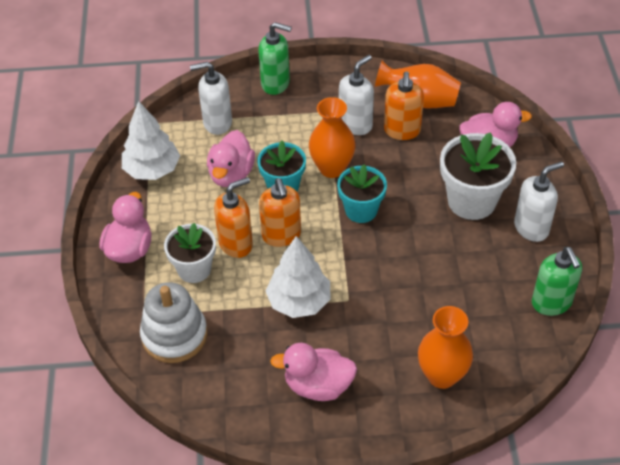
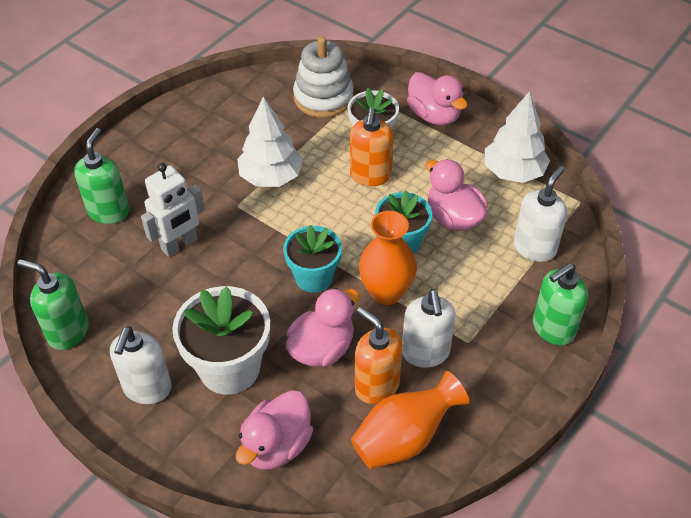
camera: 130 degrees right, 0 degrees up
(281, 235) = (347, 207): orange soap dispenser -> none
(318, 386) = (191, 142): pink duck -> pink duck (322, 348)
(419, 303) = (180, 245): none -> white robot
(442, 375) = (109, 211): orange vase -> green soap dispenser

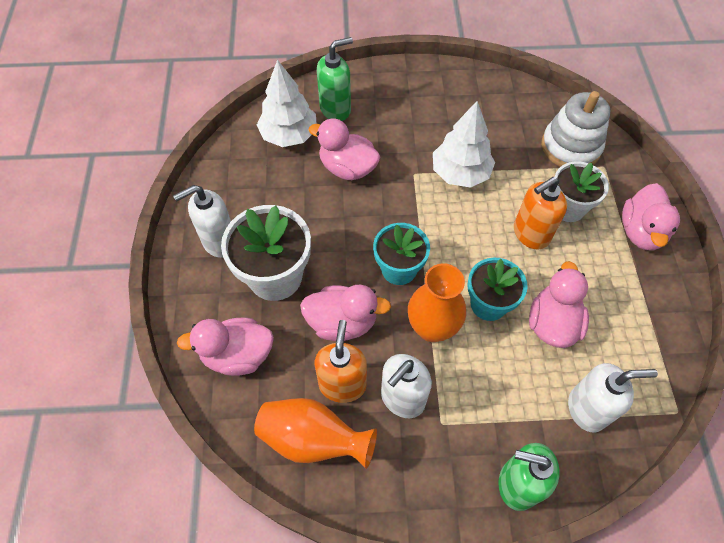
camera: 50 degrees right, 10 degrees up
(68, 332) = (224, 165): green soap dispenser -> none
(180, 245) = (347, 168): white robot -> pink duck
(513, 172) = (650, 334): white tree -> white tree (289, 135)

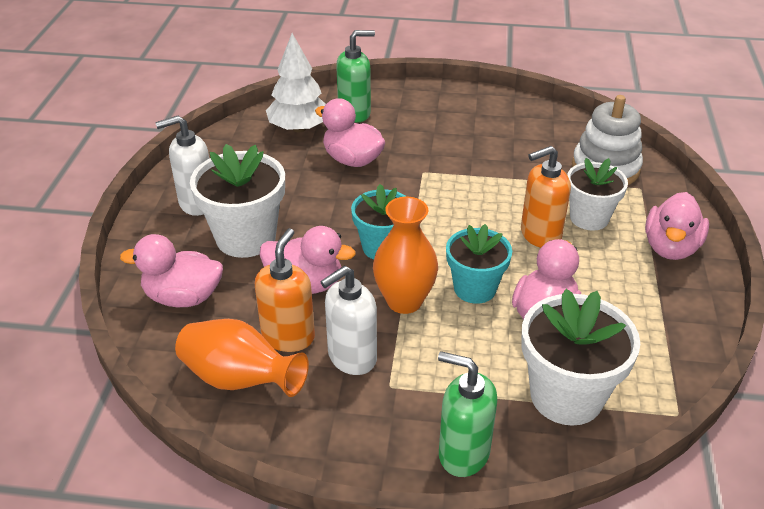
camera: 10 degrees right, 20 degrees down
(460, 173) = (474, 176): white tree -> none
(587, 409) = (566, 396): white soap dispenser -> white flower pot

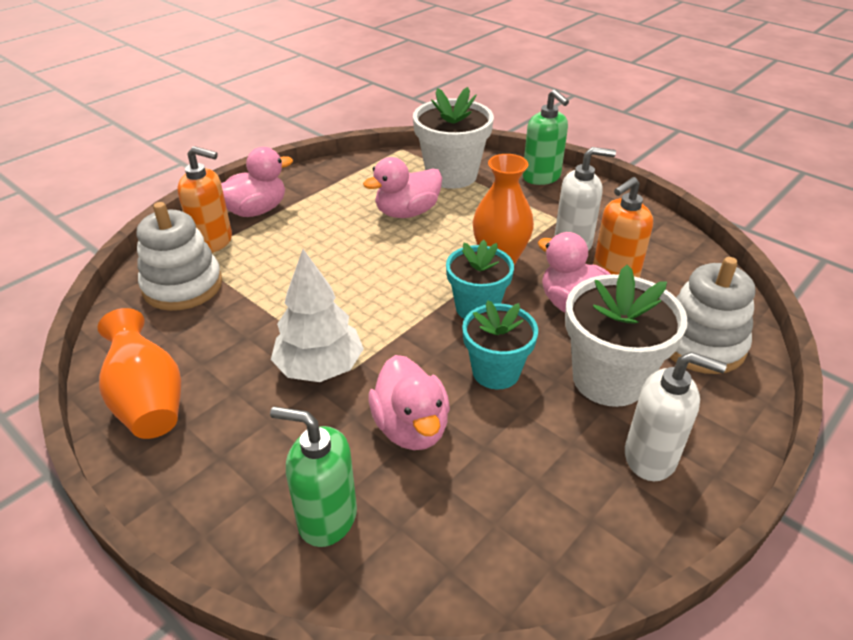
camera: 145 degrees left, 0 degrees up
(183, 297) = (701, 344): pink duck -> white stacking toy
(240, 379) = (669, 262): orange vase -> orange vase (148, 401)
(299, 128) = (432, 531): white tree -> white tree (319, 368)
(475, 288) = (435, 246): turquoise flower pot -> turquoise flower pot (496, 372)
(540, 235) = (332, 259): orange soap dispenser -> orange soap dispenser (213, 241)
(589, 218) = (273, 253): white flower pot -> none

